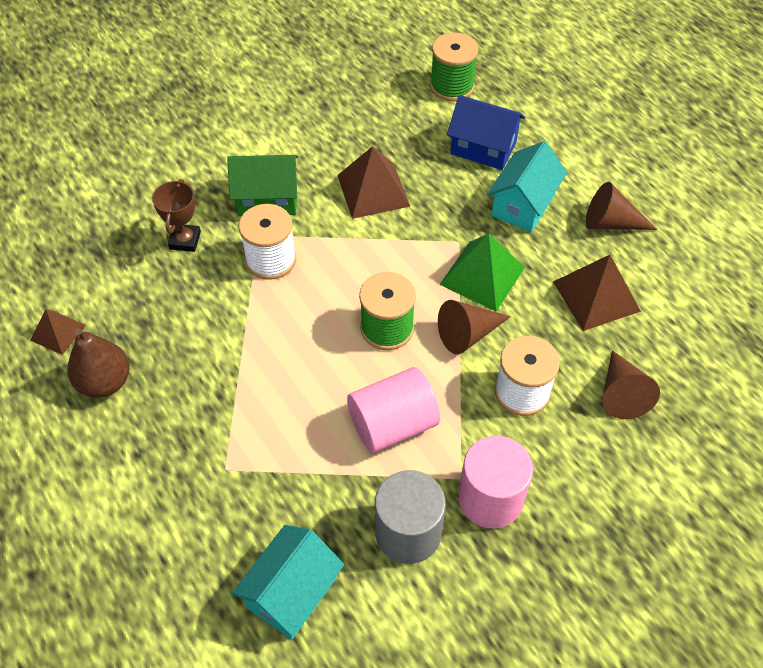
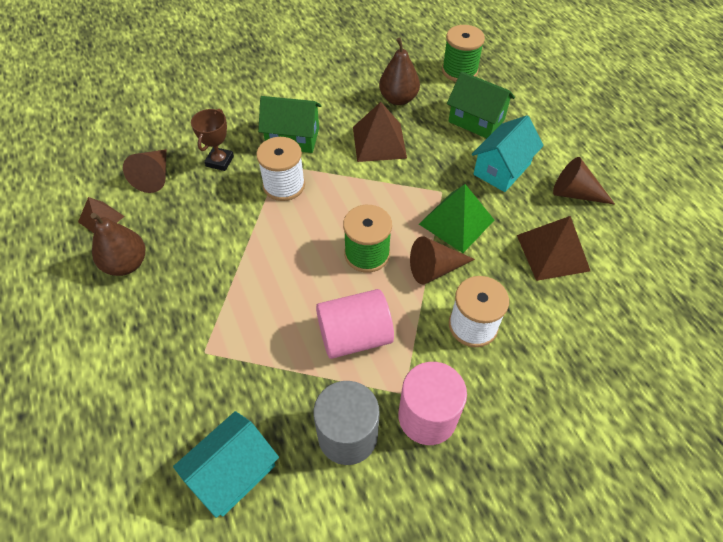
camera: 10 degrees right, 0 degrees up
(385, 132) = (398, 99): none -> brown pear
(483, 148) = (476, 120): blue house -> green house
(621, 393) = (562, 340): brown cone -> brown cone (154, 176)

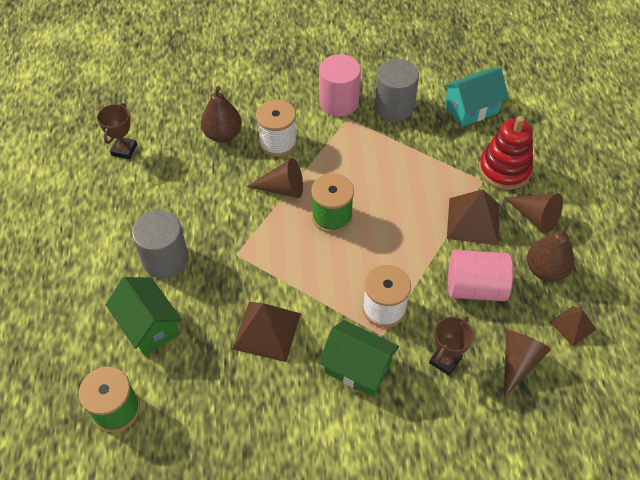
camera: 160 degrees left, 0 degrees up
(177, 377) = (504, 169): none -> red stacking toy
(354, 336) = (367, 160): pink cylinder -> pink cylinder (475, 287)
(398, 99) = (215, 387): brown pear -> brown pear (223, 134)
(456, 222) = (241, 221): green pyramid -> none
(502, 169) = (165, 259): turquoise house -> grey cylinder
(553, 252) = (181, 173): brown pyramid -> brown pyramid (473, 221)
(575, 193) = (120, 215): brown cone -> brown cone (535, 217)
(634, 260) = (124, 150): none -> brown trophy

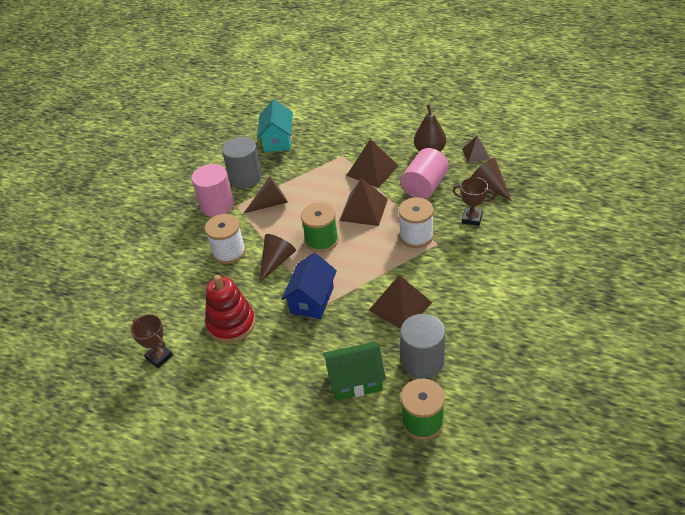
camera: 60 degrees left, 10 degrees down
(165, 259) = (297, 354): grey cylinder -> grey cylinder (422, 361)
(223, 134) = (195, 284): brown pear -> none
(242, 243) = (312, 300): none -> blue house
(357, 367) = (455, 264): green house -> none
(401, 238) = (363, 209): none -> brown pyramid
(445, 360) = (472, 219): brown trophy -> brown trophy turned 45 degrees counterclockwise
(504, 169) = (340, 142): red stacking toy -> red stacking toy (231, 324)
(535, 217) = (387, 142): brown cone -> brown cone (271, 203)

